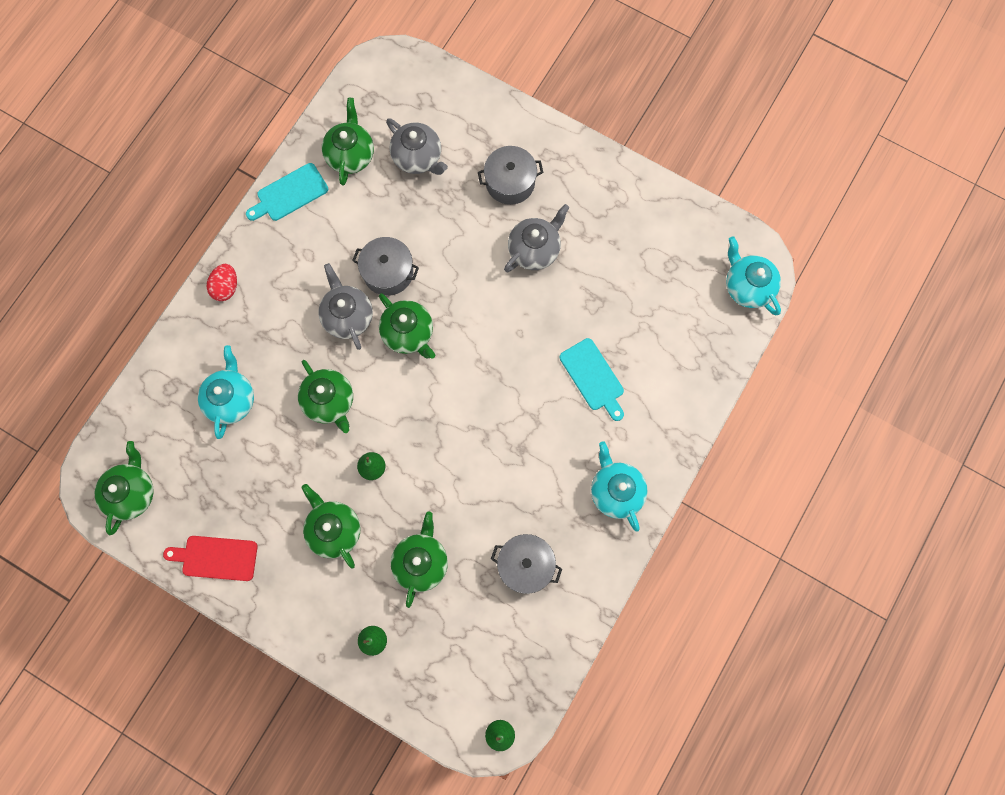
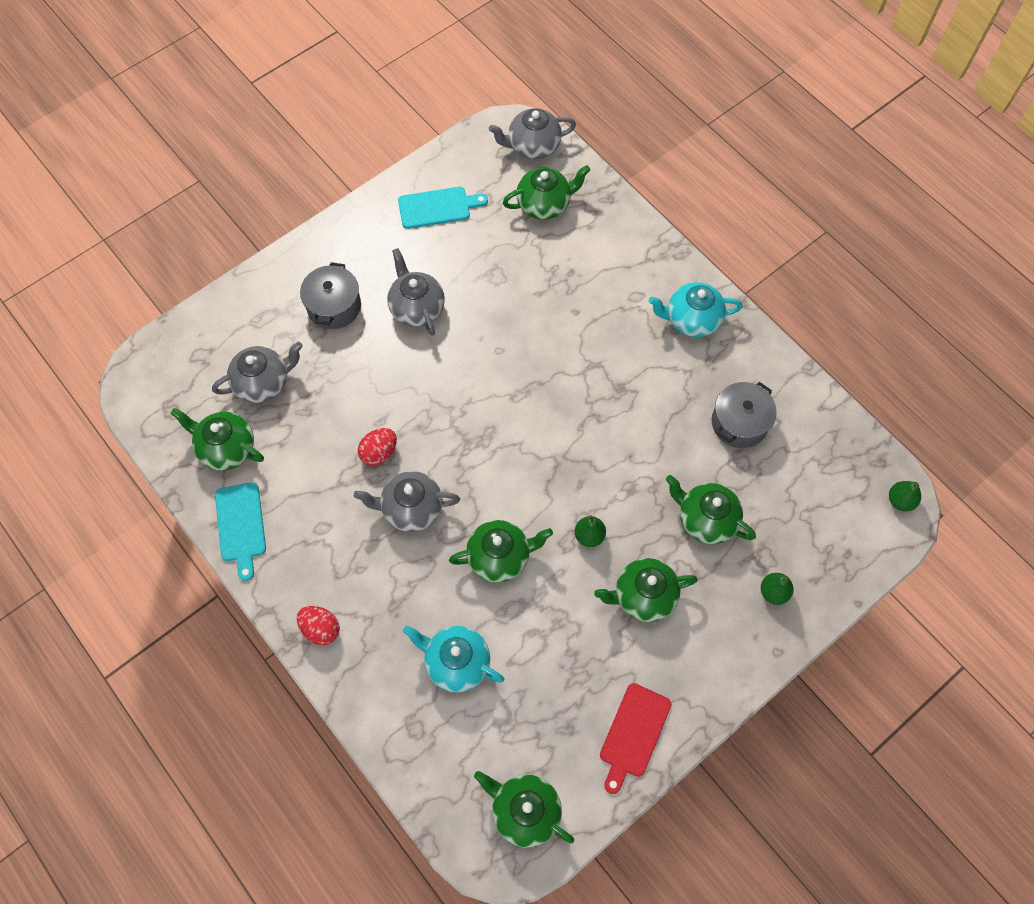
camera: 70 degrees left, 10 degrees down
(388, 272) = (379, 453): grey pot -> red egg
(408, 333) = (456, 454): green teapot -> green teapot (544, 204)
(593, 377) = (571, 301): turquoise cutting board -> turquoise cutting board (438, 207)
(747, 286) = (533, 146): turquoise teapot -> grey teapot

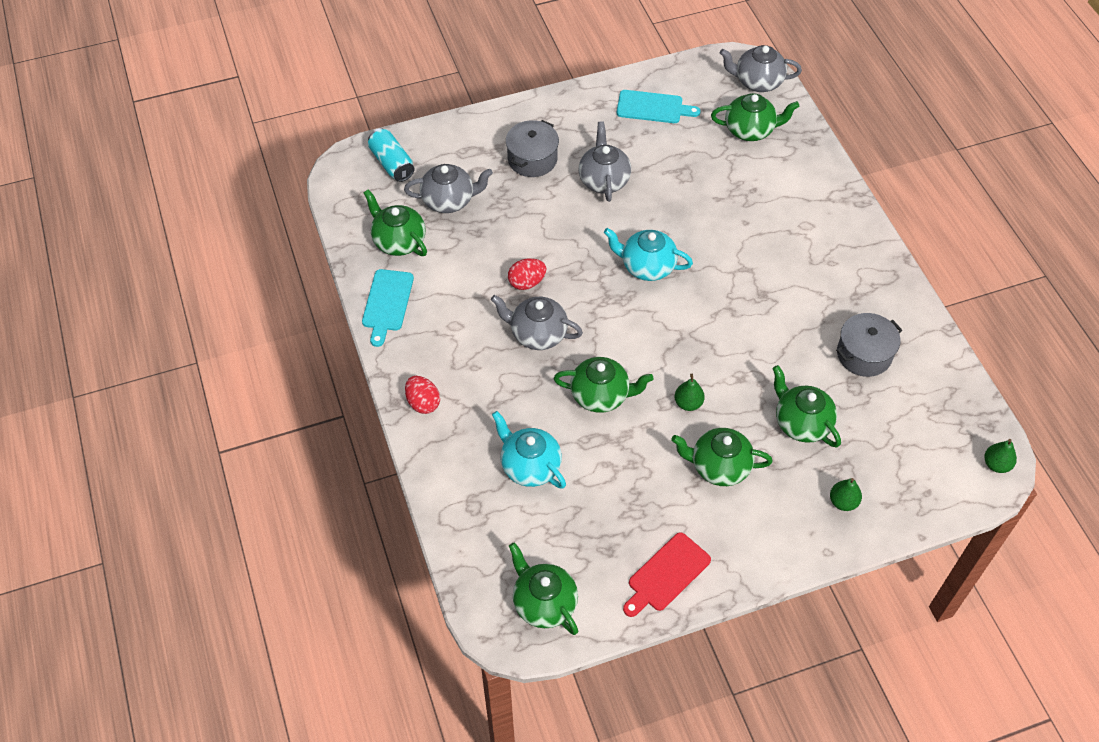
camera: 20 degrees right, 10 degrees down
(186, 357) = (392, 163): none -> turquoise can
(691, 320) = (851, 258): turquoise teapot -> turquoise teapot (647, 266)

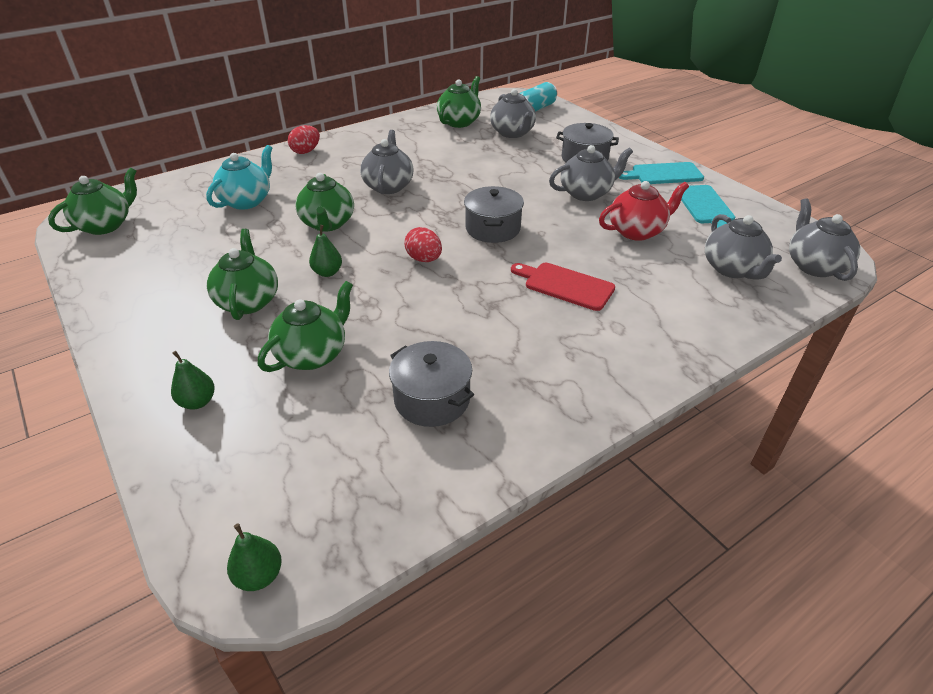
camera: 75 degrees right, 15 degrees down
(387, 303) = (397, 126): turquoise cutting board -> turquoise cutting board (663, 174)
(527, 282) = (443, 174): red egg -> red egg (424, 259)
(647, 266) = (493, 228): turquoise teapot -> grey pot
(666, 574) = (120, 284): red cutting board -> red cutting board (565, 285)
(680, 167) = (637, 231): none -> red teapot
(750, 130) = (732, 269): green teapot -> grey teapot

